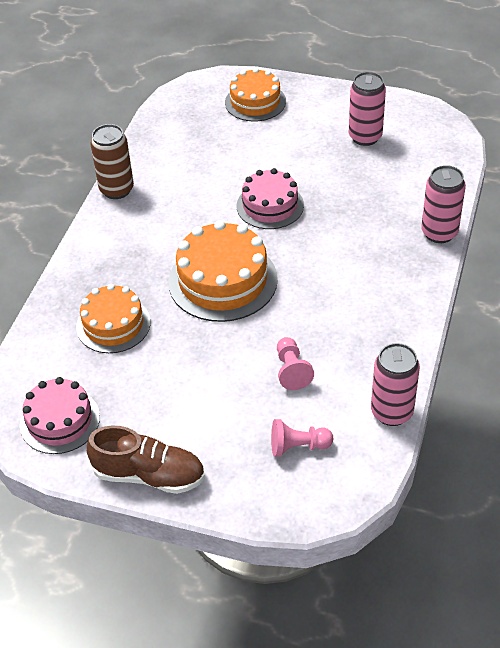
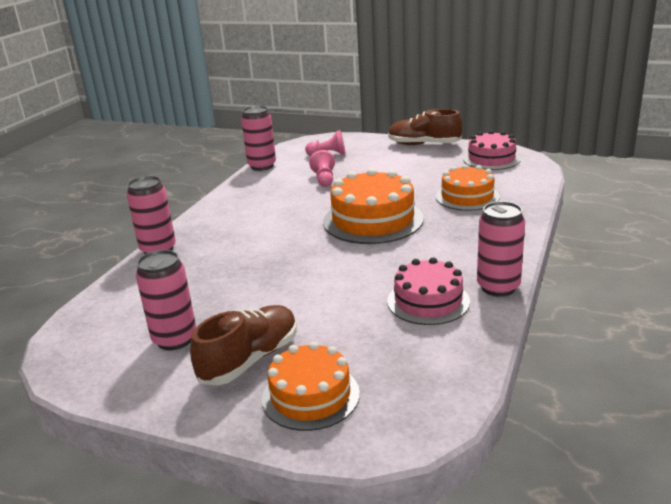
camera: 175 degrees left, 20 degrees down
(116, 190) = (498, 287): brown can -> pink can
(270, 205) = (317, 271): pink cake -> pink cake (428, 301)
(302, 123) = (250, 359): none -> brown shoe

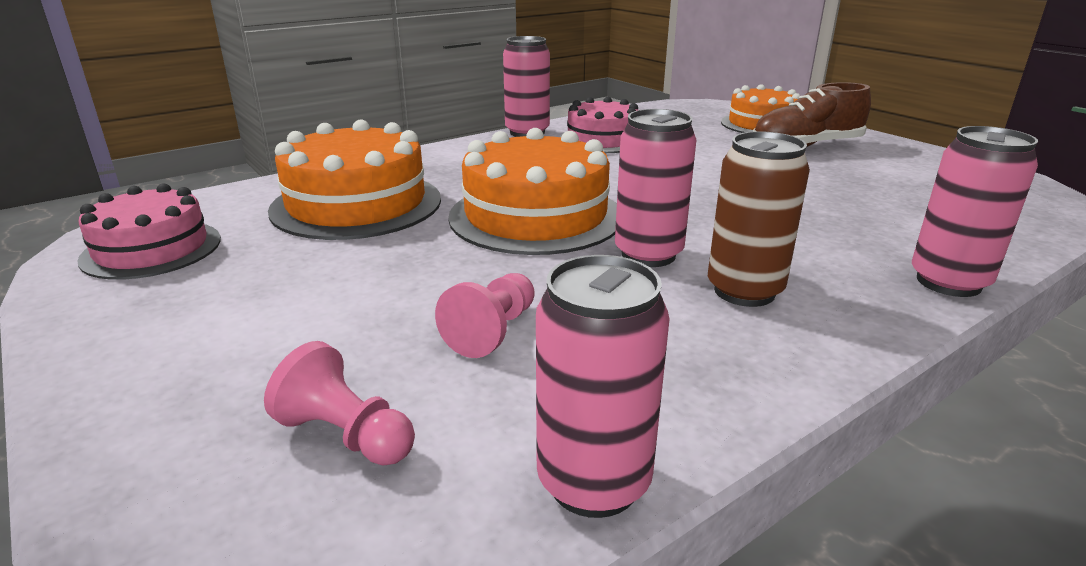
camera: 150 degrees left, 0 degrees up
(175, 339) = (889, 174): pink can -> pink can (648, 254)
(247, 218) = (744, 291): none -> brown can
(423, 144) = (108, 348): brown shoe -> none
(467, 197) = (356, 204): orange cake -> orange cake, size x1.52

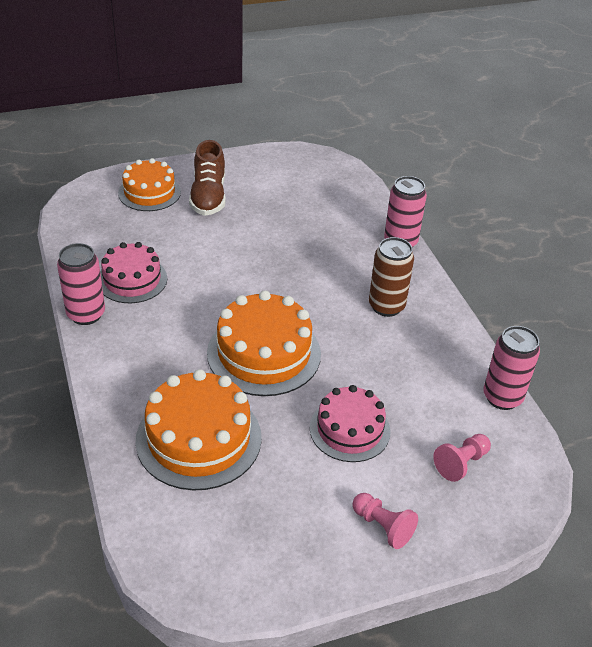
camera: 75 degrees left, 15 degrees up
(152, 249) = (231, 556): pink cake -> pink cake (349, 429)
(492, 331) = (395, 402): pink pawn -> pink pawn (383, 527)
(648, 254) = (336, 324): pink can -> none

